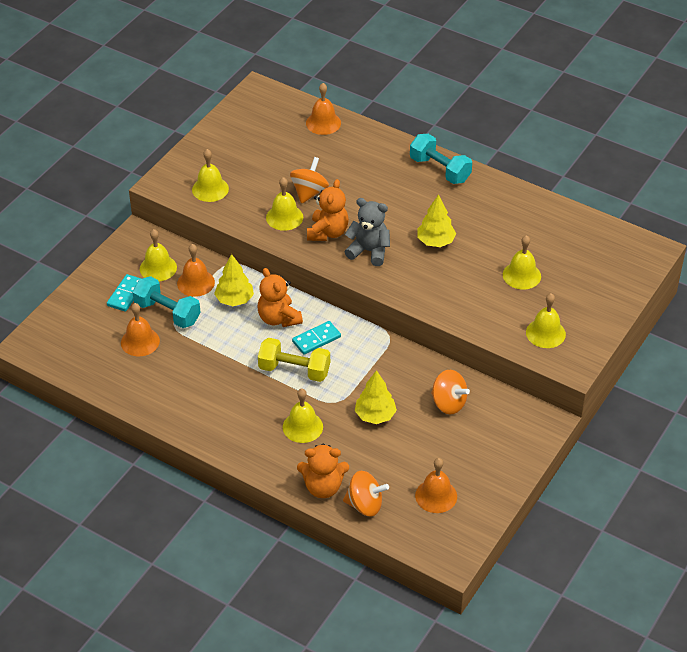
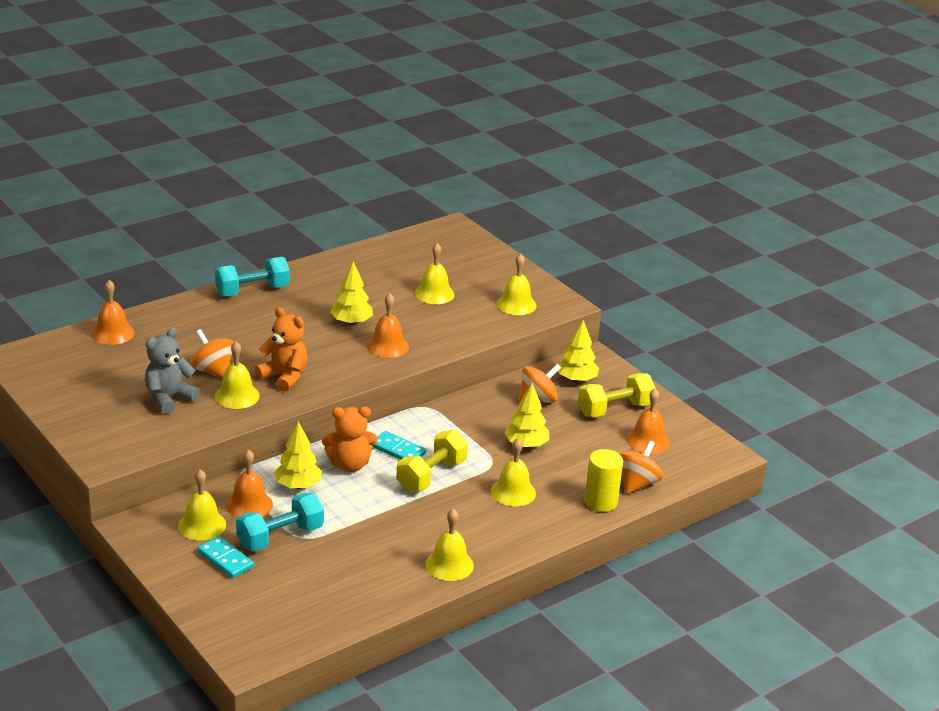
camera: 70 degrees left, 15 degrees down
(140, 341) = (310, 568): orange bell -> orange bell (387, 346)
(210, 189) = (145, 430): yellow bell -> yellow bell (449, 565)
(316, 339) = (398, 450): turquoise domino -> turquoise domino turned 45 degrees counterclockwise
(323, 487) = (601, 502): orange teddy bear -> yellow cylinder
(369, 251) = (333, 361): grey teddy bear -> grey teddy bear (169, 399)
(471, 460) = (615, 409): none -> yellow dumbbell
(500, 420) = (576, 380): none -> yellow tree

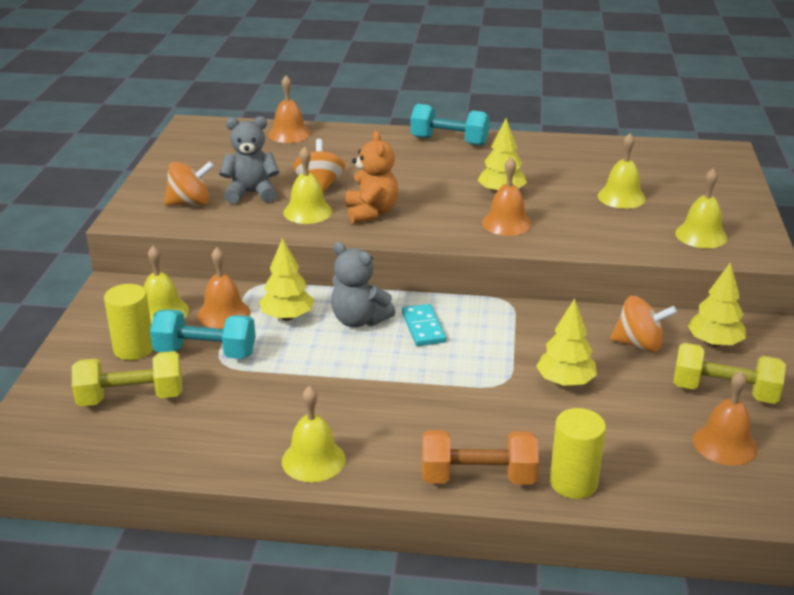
camera: 45 degrees right, 0 degrees up
(225, 559) = (134, 349): turquoise domino -> yellow cylinder
(349, 465) = (359, 320): orange teddy bear -> grey teddy bear
(431, 475) = (422, 365): yellow dumbbell -> yellow dumbbell (131, 398)
(513, 492) = (484, 422): yellow bell -> none
(550, 525) = (478, 477): none -> orange dumbbell
(637, 484) = (648, 485): orange spinning top -> orange spinning top (190, 203)

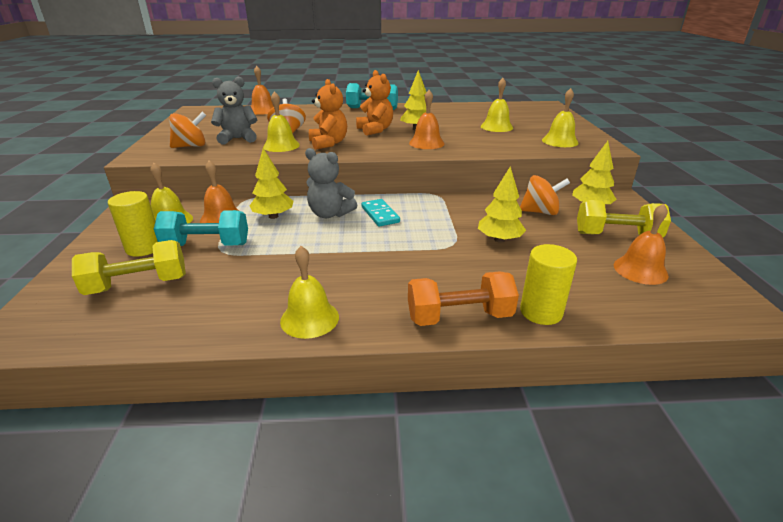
camera: 10 degrees left, 0 degrees up
(441, 190) = (375, 130): none -> orange teddy bear

